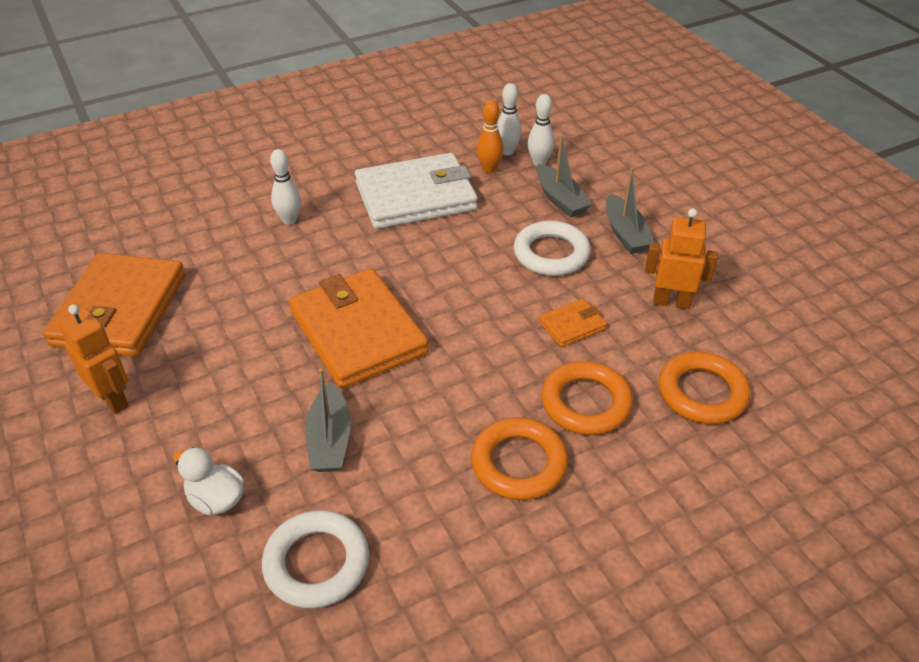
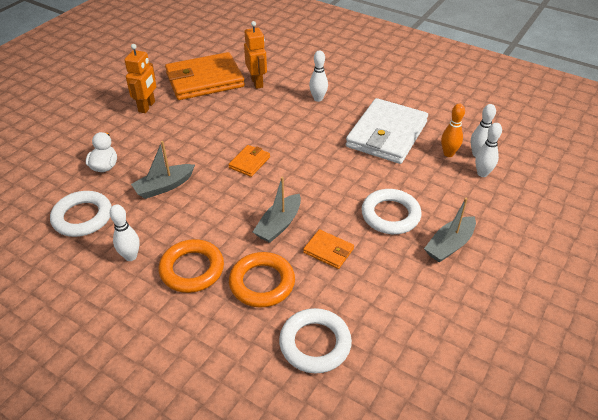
camera: 60 degrees right, 0 degrees up
(358, 332) = (249, 162): orange wallet -> orange wallet, size x0.44
(415, 196) = (387, 134): white wallet -> white wallet turned 75 degrees clockwise
(448, 525) = (130, 256): none -> white bowling pin
(560, 199) = (453, 198): grey boat -> grey boat (279, 225)
(671, 302) = (396, 296): orange robot -> orange robot (257, 82)
(702, 393) = (315, 343): orange ring -> white ring

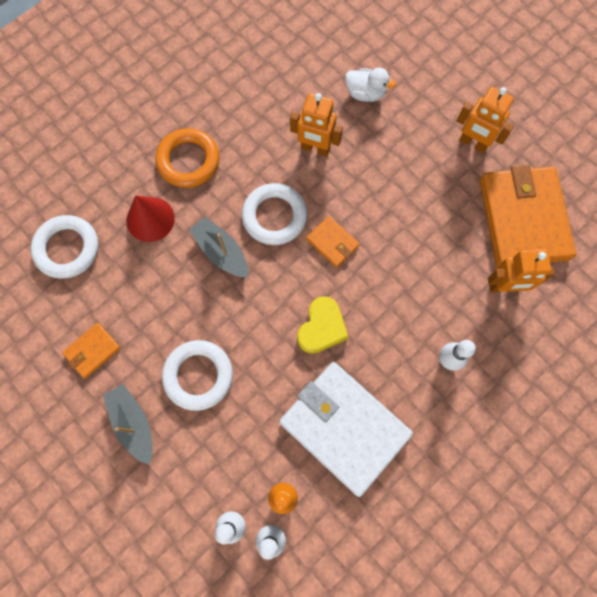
camera: 105 degrees right, 30 degrees up
(82, 217) = (290, 72): white ring -> white ring (274, 216)
(130, 256) = (222, 110): white bowling pin -> none
(164, 186) = (315, 148): grey boat -> orange robot
(262, 283) = (150, 219): orange ring -> red cone
(321, 156) = (322, 328): none -> yellow heart
(328, 251) = (169, 292): orange wallet -> orange wallet (92, 351)

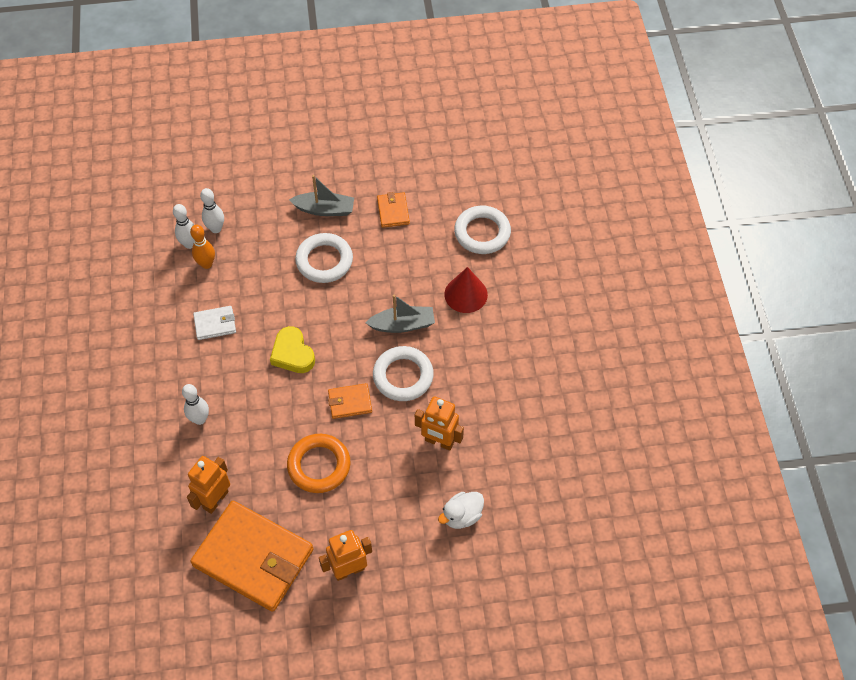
camera: 125 degrees right, 15 degrees down
(188, 161) = (497, 345): orange ring -> orange ring (319, 465)
(315, 148) = (439, 442): orange robot -> orange robot turned 120 degrees counterclockwise
(344, 428) = (215, 324): white wallet -> white wallet, size x0.44

